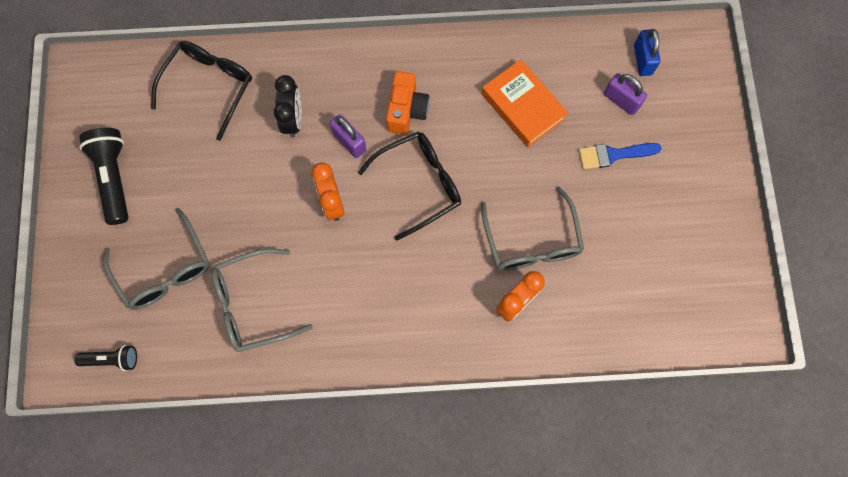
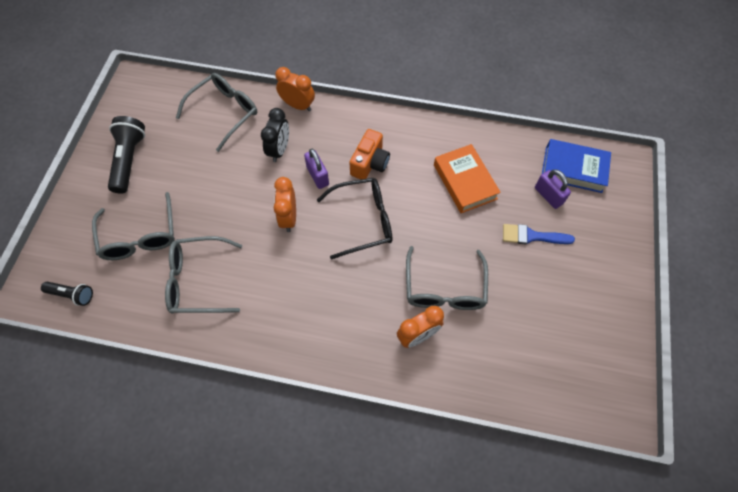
camera: 15 degrees right, 10 degrees down
(209, 86) = (225, 112): black glasses -> grey glasses
(297, 55) = (298, 105): none -> orange clock
(642, 60) = (573, 169): blue padlock -> blue book

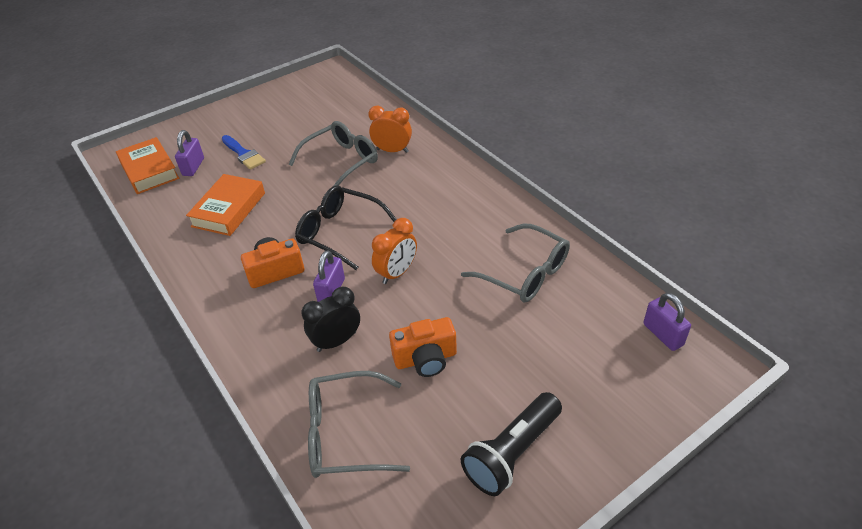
camera: 135 degrees left, 20 degrees down
(72, 295) = (663, 334): black flashlight -> purple padlock
(140, 236) = (556, 347): grey glasses -> none
(217, 175) = (425, 359): none -> orange camera
(298, 105) = (261, 379): orange clock -> none
(573, 169) = (149, 170): blue book -> orange book

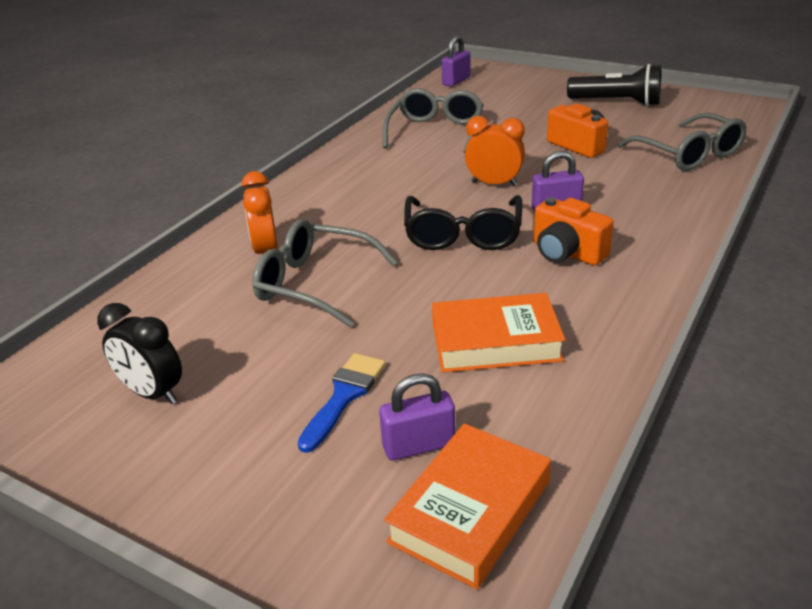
camera: 115 degrees left, 10 degrees down
(336, 341) = (611, 186): black clock -> black clock (152, 393)

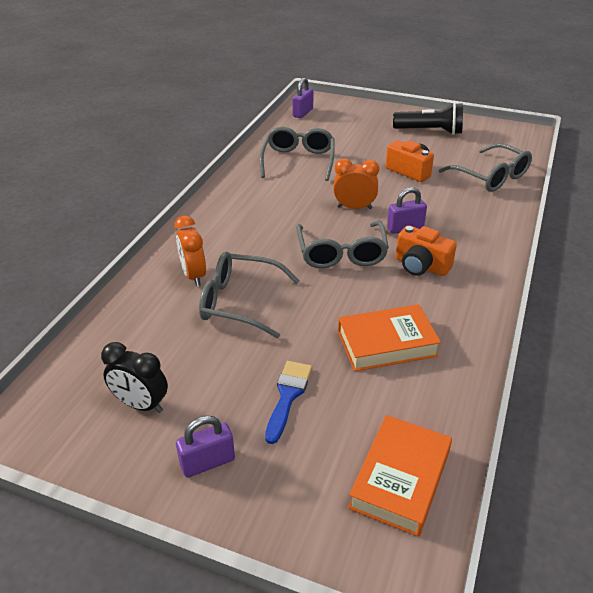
camera: 10 degrees left, 5 degrees up
(419, 445) = (352, 431): purple padlock -> purple padlock (208, 462)
(463, 235) = (341, 254): black glasses -> grey glasses

